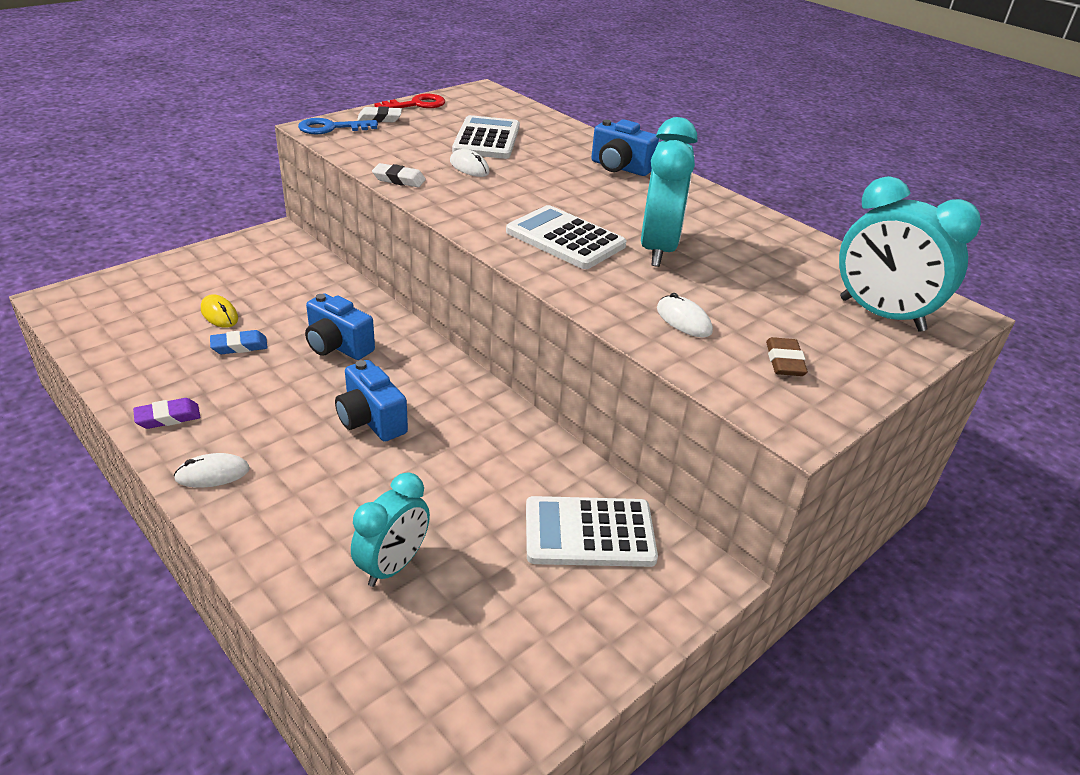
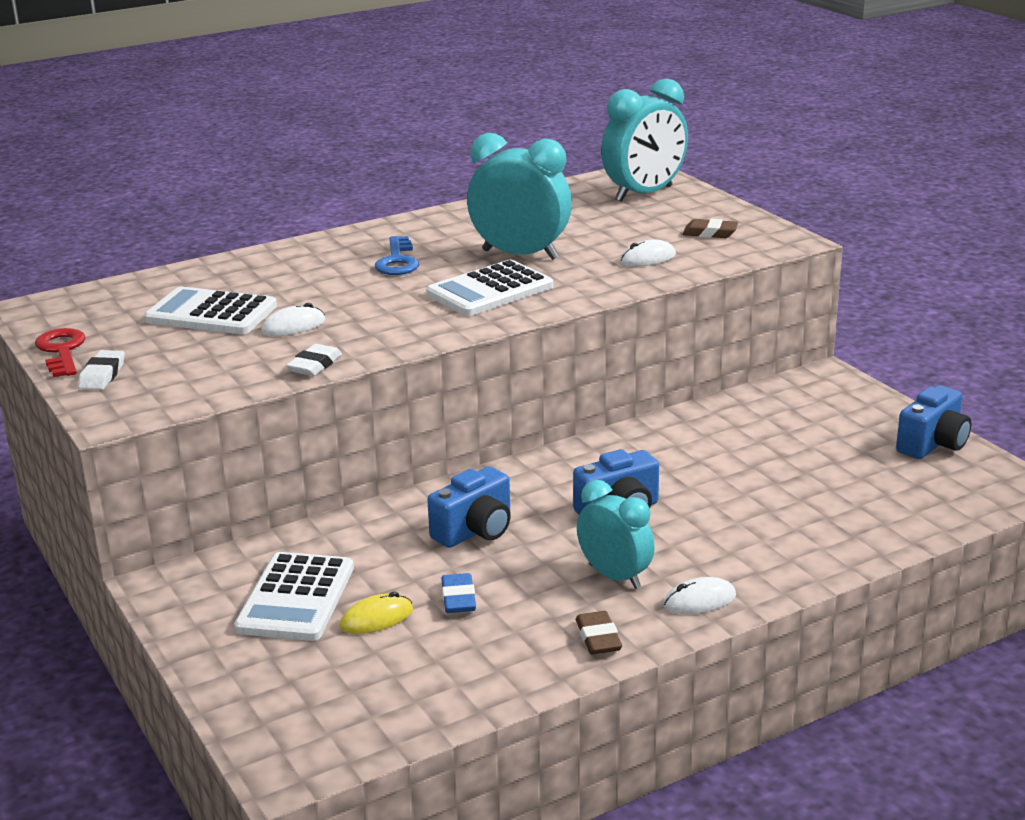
camera: 75 degrees left, 10 degrees down
(168, 417) = (598, 638): purple eraser -> brown eraser
(212, 474) = (699, 601): white mouse -> white mouse turned 75 degrees clockwise
(331, 128) = (120, 407): blue key -> blue key (397, 261)
(393, 566) = (824, 501): turquoise clock -> turquoise clock (614, 576)
(589, 533) = (782, 414): white calculator -> white calculator (296, 598)
(619, 168) = (327, 253): blue camera -> blue camera (933, 444)

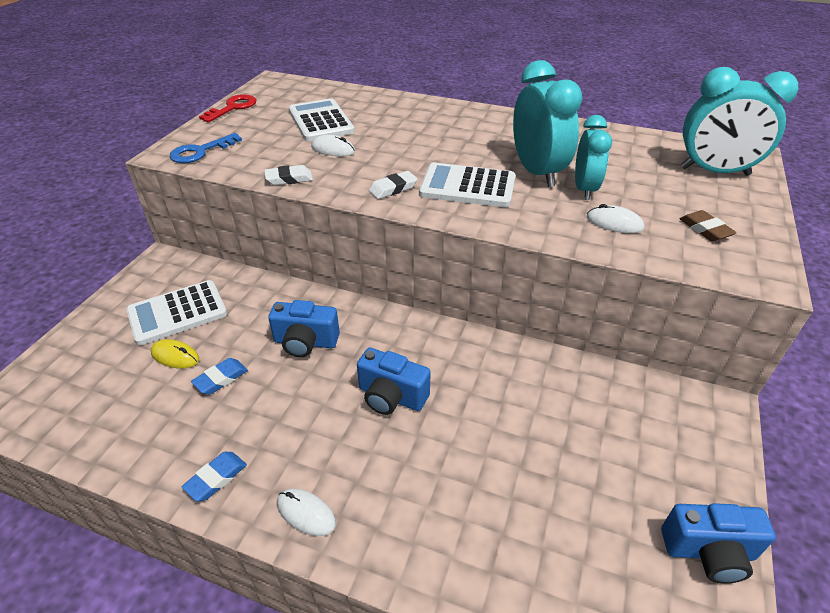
camera: 50 degrees right, 15 degrees up
(102, 375) = (215, 129): white eraser -> white eraser (393, 188)
(397, 261) = (462, 139): blue key -> blue key (200, 151)
(598, 638) = (216, 478): brown eraser -> blue eraser
(614, 576) = (303, 442): turquoise clock -> turquoise clock (584, 189)

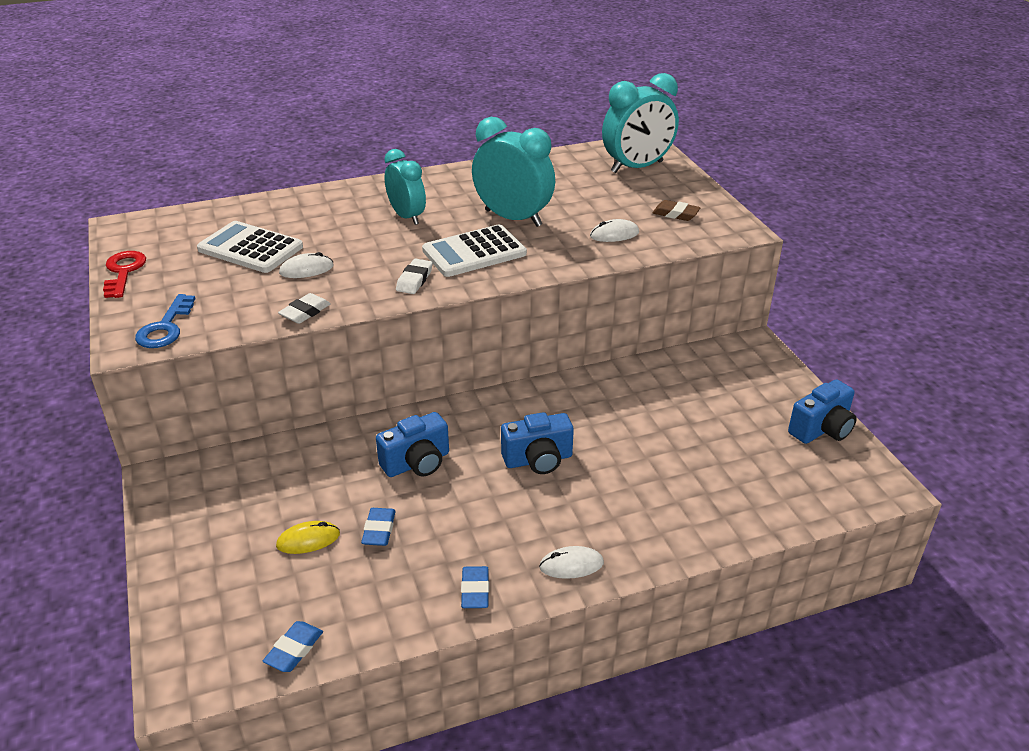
camera: 40 degrees left, 5 degrees down
(68, 433) = (294, 650): none -> blue eraser
(177, 313) = (255, 509): white calculator -> none
(584, 189) = (564, 217): turquoise clock -> turquoise clock (407, 216)

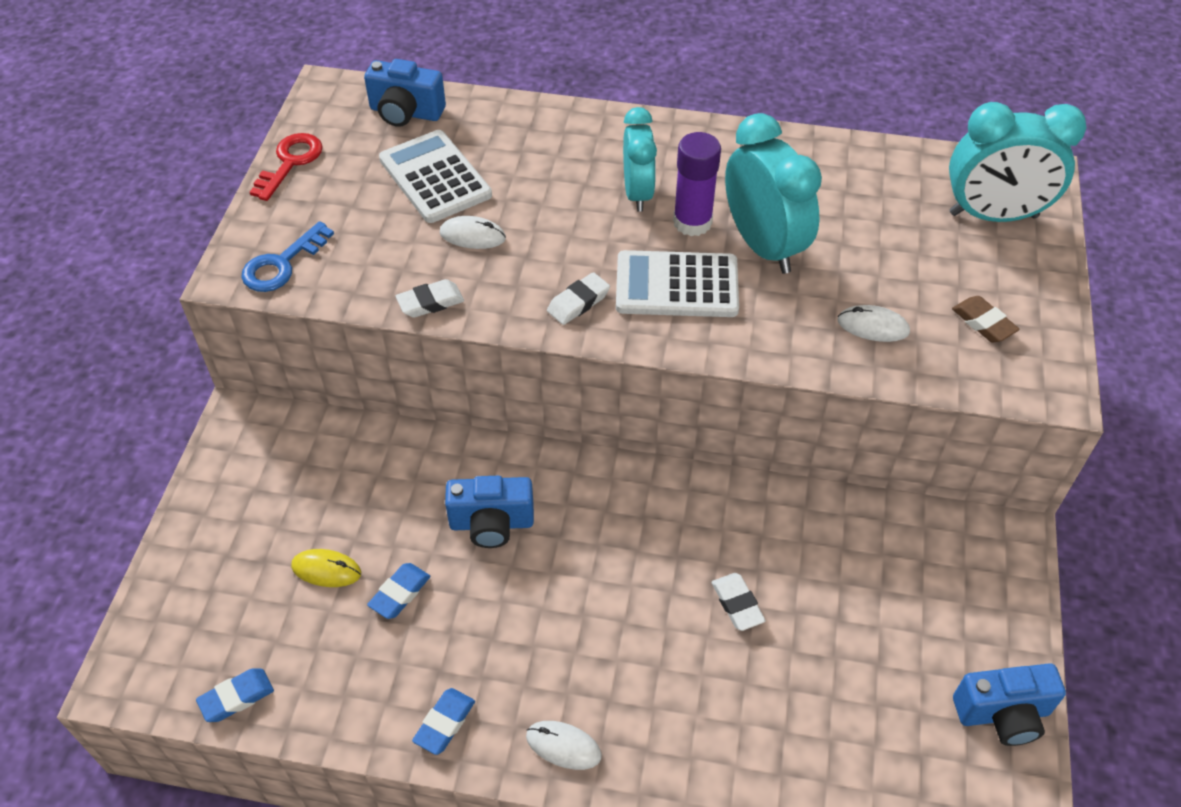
camera: 30 degrees right, 15 degrees up
(457, 220) = (692, 222): none -> purple glue stick
(538, 460) = (623, 584): blue camera -> blue camera (406, 112)
(622, 440) = (737, 604): none -> white eraser

